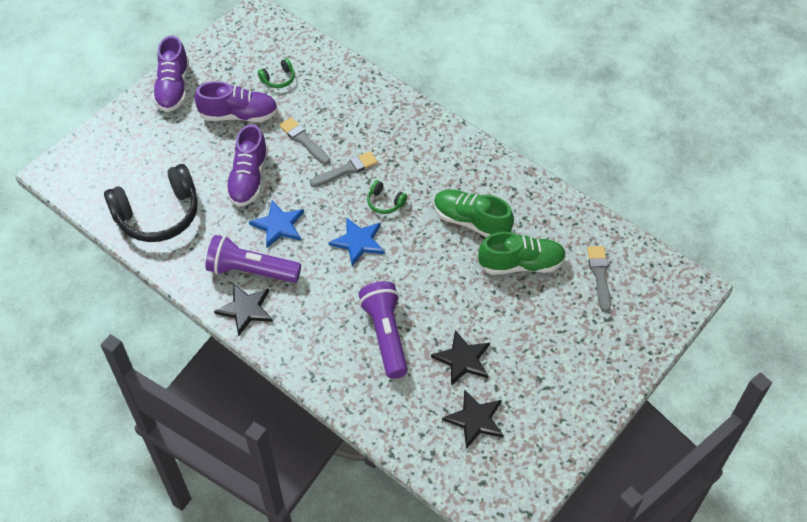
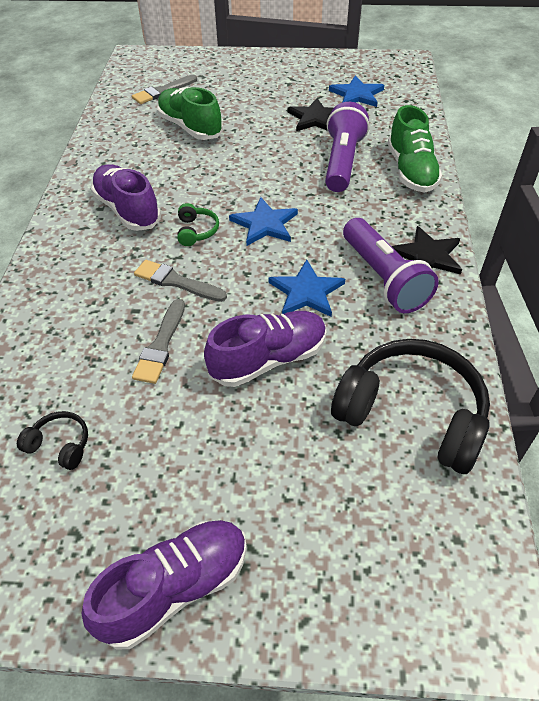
camera: 125 degrees left, 5 degrees down
(239, 115) = (169, 445): purple shoe -> purple shoe (127, 210)
(278, 79) = (60, 445): green headphones -> black headphones
(386, 335) = (342, 162): purple flashlight -> purple flashlight turned 150 degrees clockwise
(471, 221) = (168, 169): green shoe -> green shoe (411, 171)
(475, 419) = (357, 94): black star -> blue star

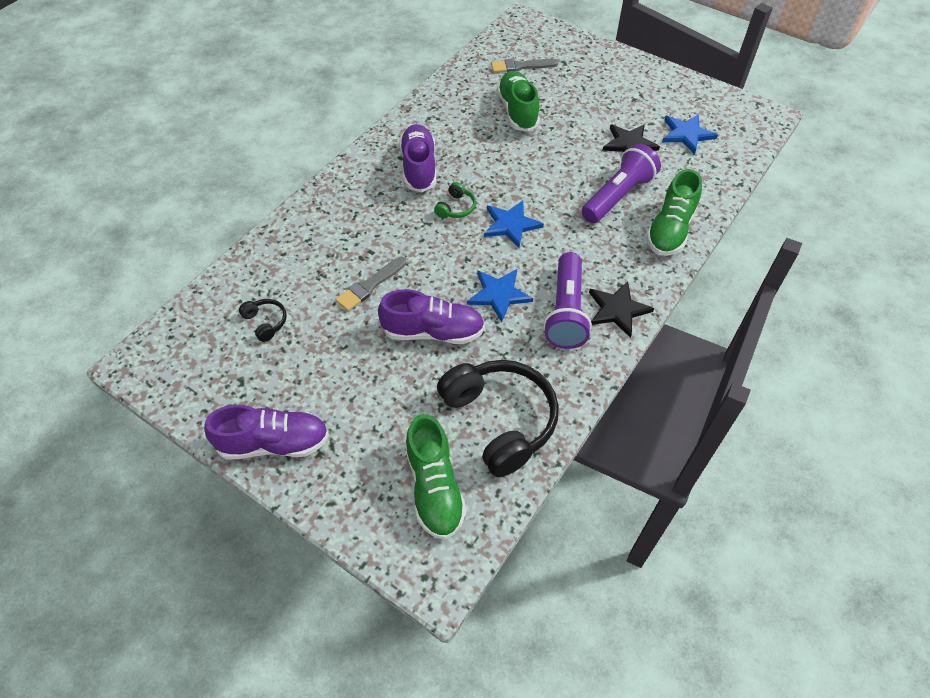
camera: 30 degrees right, 5 degrees up
(176, 282) = (413, 243): grey brush -> none
(406, 527) = (434, 488): none -> green shoe

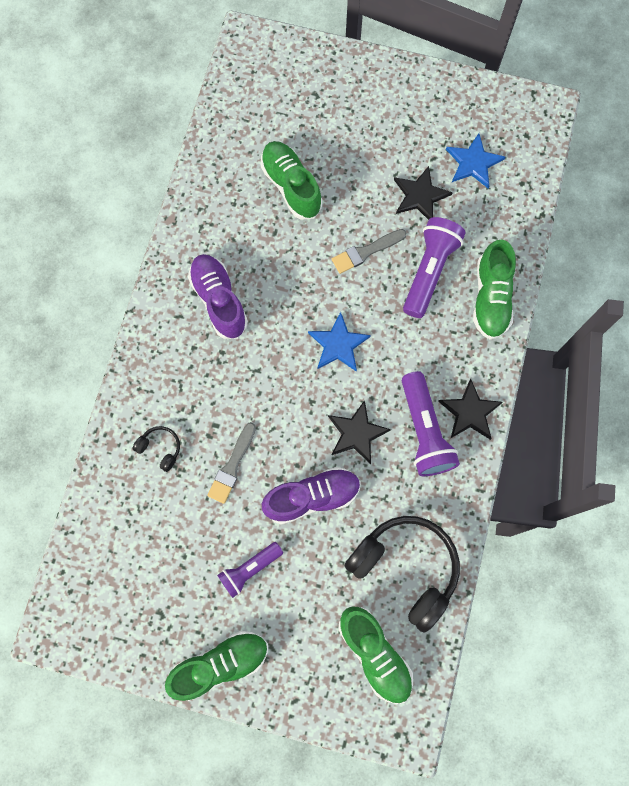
camera: 20 degrees left, 20 degrees up
(266, 322) = (152, 543): black headphones -> black headphones (160, 448)
(274, 443) = (220, 664): purple shoe -> green shoe
(344, 371) = (249, 569): none -> purple flashlight
(456, 208) = (277, 341): green headphones -> none
(499, 294) = (356, 433): blue star -> black star
(520, 66) = (271, 116): grey brush -> grey brush (366, 252)

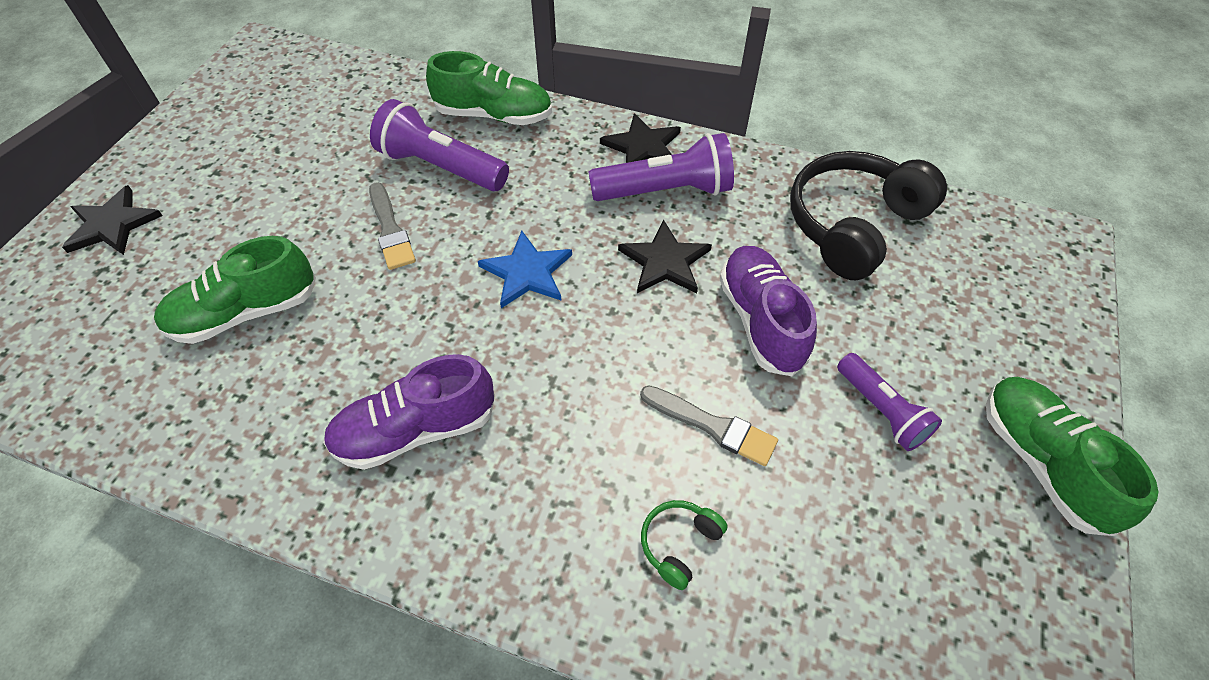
camera: 85 degrees left, 20 degrees down
(160, 448) = (679, 544): black headphones -> green headphones
(375, 654) = (975, 266): green shoe -> none
(420, 195) = (326, 167): black star -> black star (112, 224)
(473, 163) = (301, 113): blue star -> none

